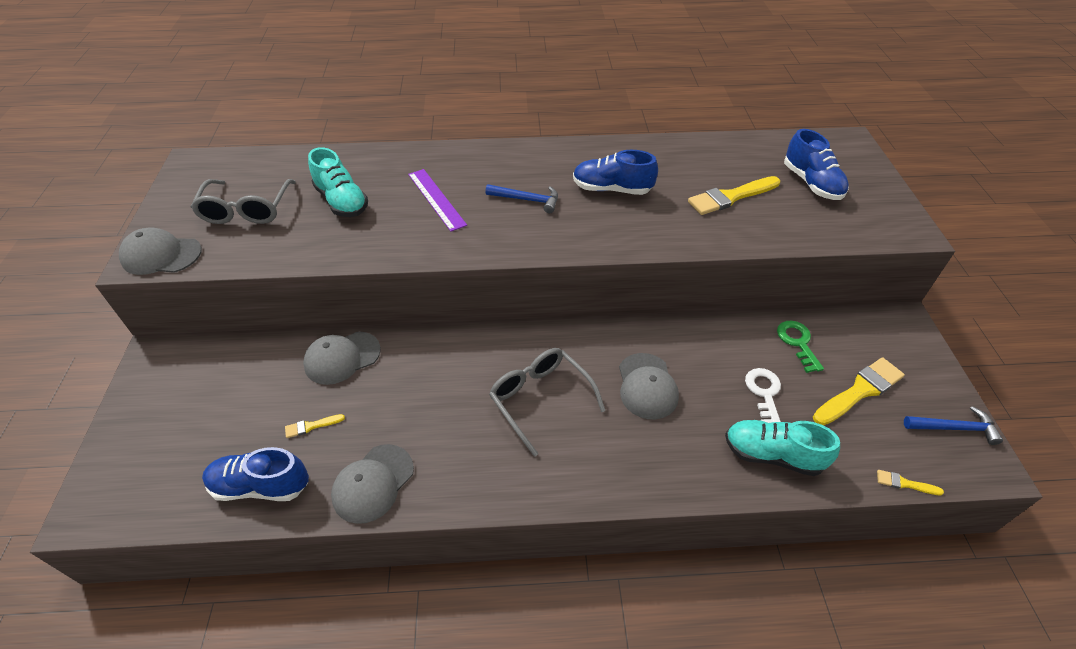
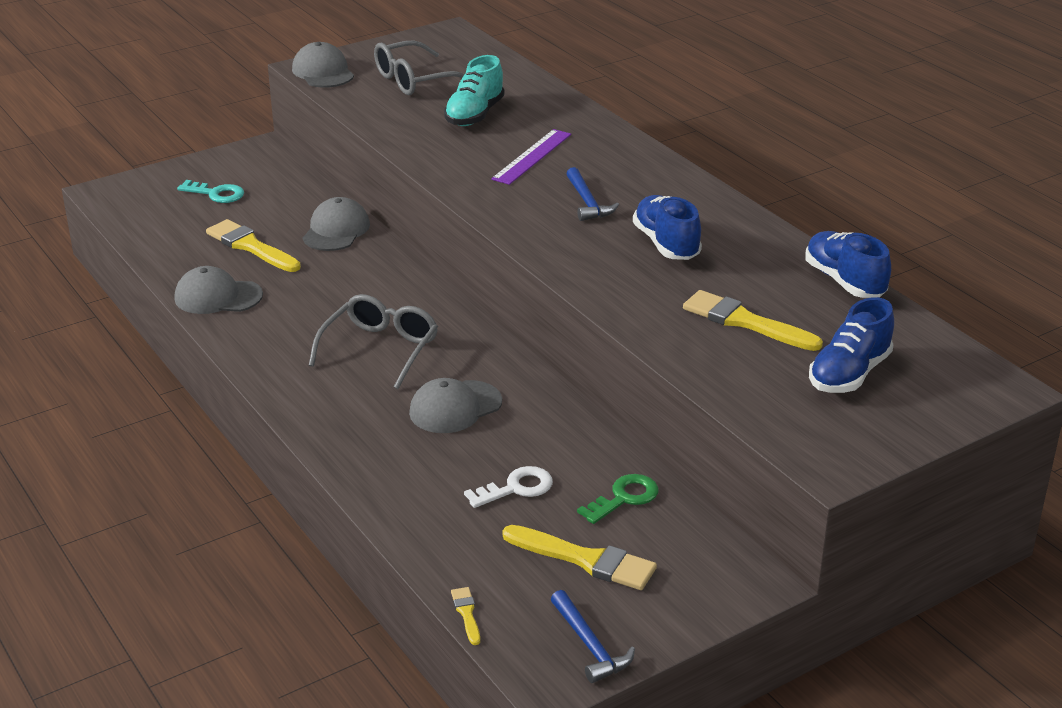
camera: 60 degrees right, 15 degrees down
(195, 418) = (216, 194): none -> turquoise key
(260, 486) = (177, 249): blue shoe -> blue shoe (844, 281)
(311, 426) = (251, 246): yellow brush -> yellow brush, size x2.11
(342, 358) = (336, 230): grey cap -> grey cap turned 75 degrees clockwise
(772, 455) = (430, 511): turquoise shoe -> none

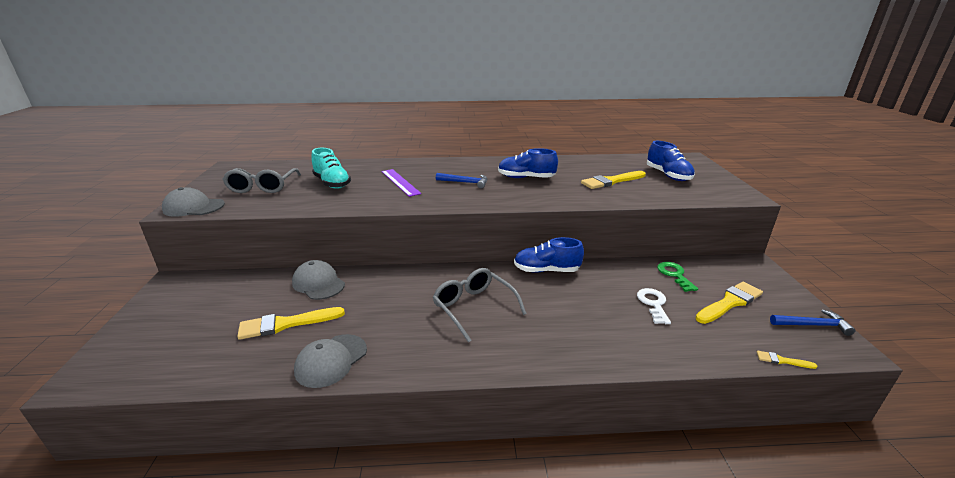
camera: 60 degrees left, 5 degrees down
(216, 194) = (192, 319): turquoise key -> none
(455, 407) = (559, 300): grey cap -> none
(844, 281) = (591, 158): blue shoe -> blue shoe (546, 270)

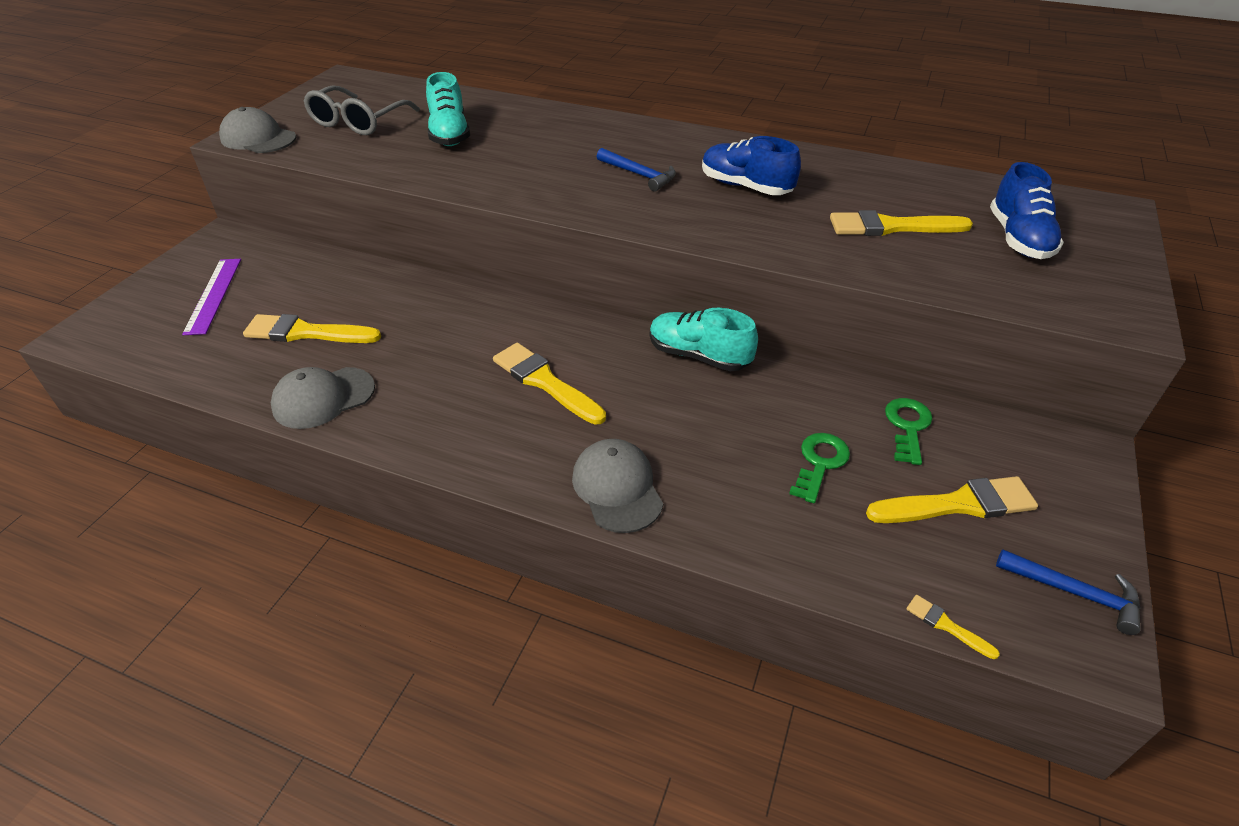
camera: 25 degrees right, 15 degrees up
(318, 283) = (377, 286): grey cap -> grey cap (617, 488)
(400, 182) = (543, 153): purple ruler -> purple ruler (213, 295)
(473, 307) = (545, 382): grey glasses -> yellow brush
(546, 270) = (698, 356): blue shoe -> turquoise shoe
(653, 304) = (820, 463): white key -> green key

